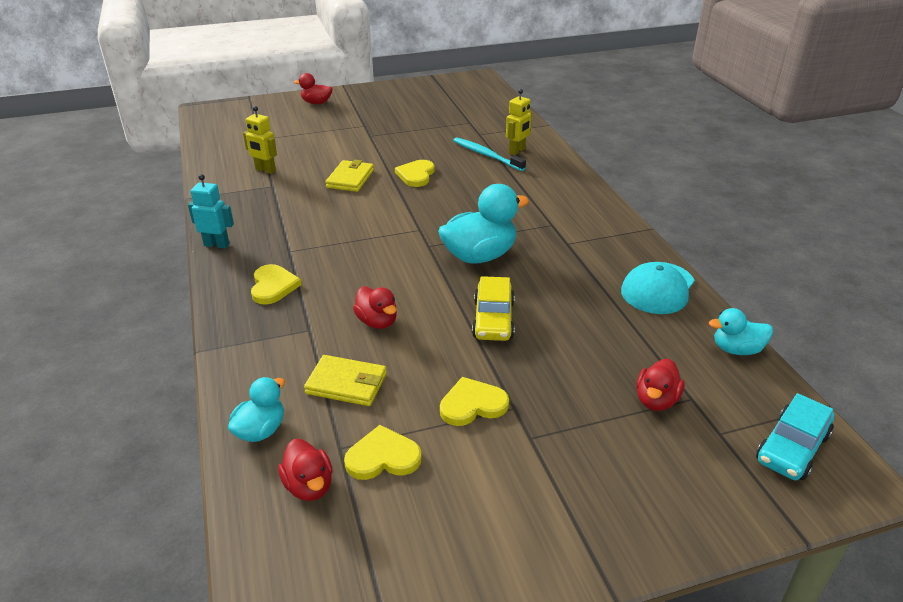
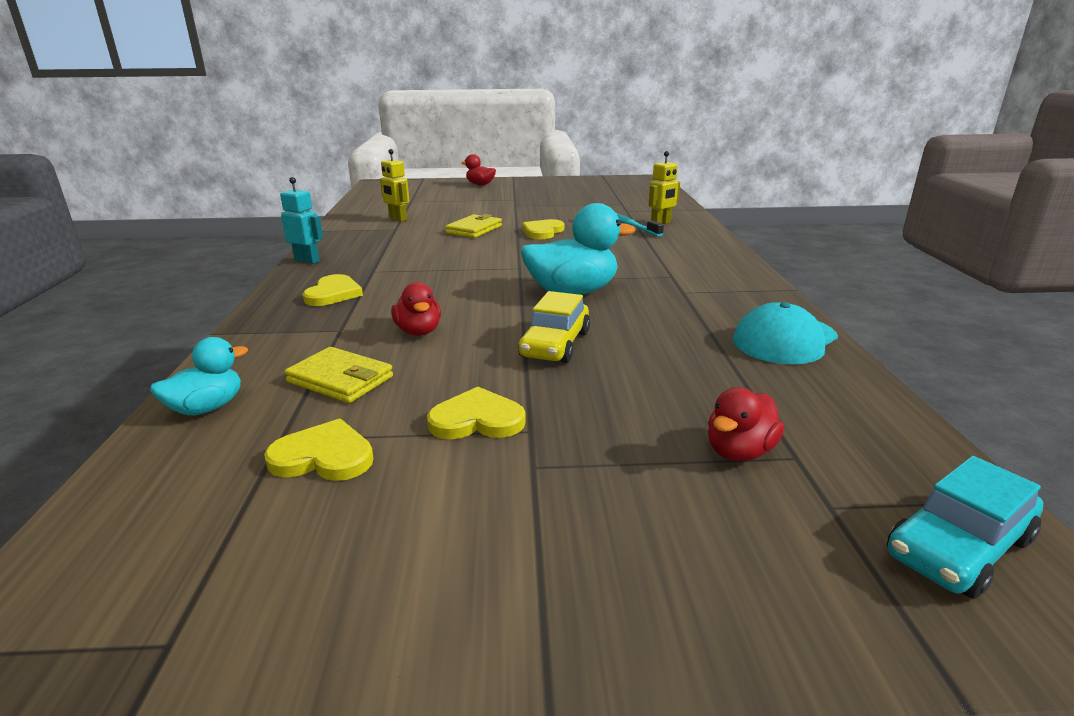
camera: 15 degrees right, 10 degrees down
(309, 486) = (209, 472): red duck -> none
(736, 349) = (883, 412): turquoise duck -> none

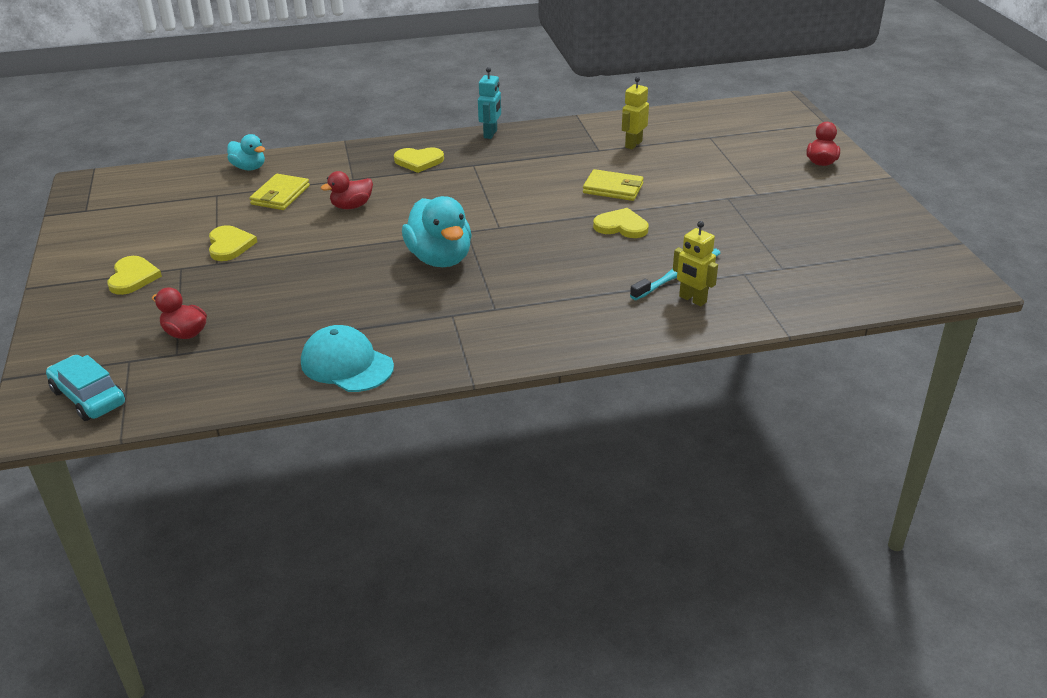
camera: 80 degrees right, 10 degrees up
(323, 456) = (198, 210): yellow heart -> yellow heart (133, 277)
(555, 344) = (332, 260): yellow car -> none

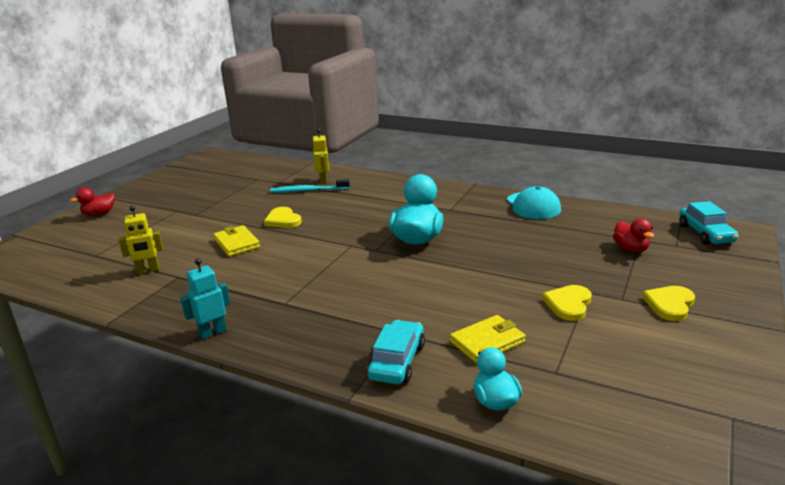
camera: 140 degrees left, 10 degrees down
(335, 164) = (397, 361): none -> turquoise car
(351, 206) = (433, 302): red duck -> none
(419, 161) = (319, 328): yellow heart -> none

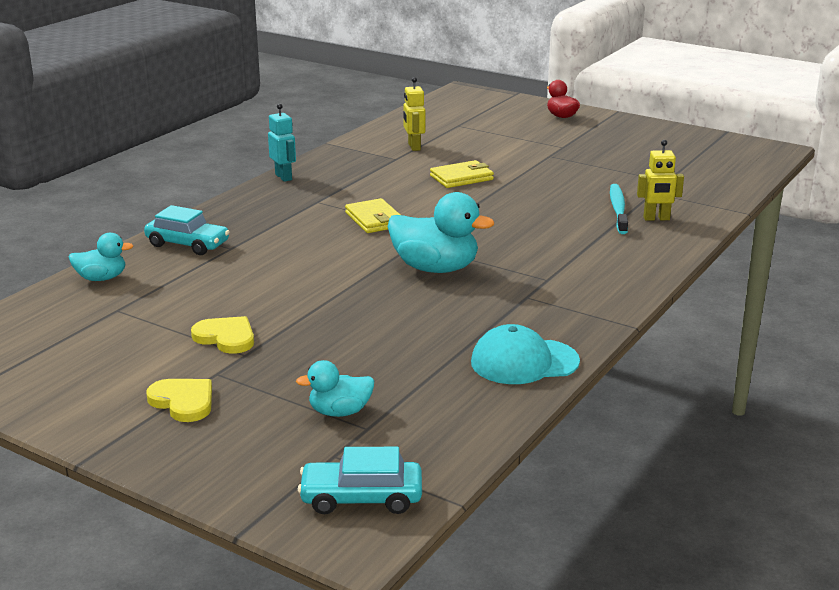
camera: 95 degrees right, 0 degrees up
(283, 220) = (519, 197): yellow heart -> none
(487, 342) = (187, 285): yellow wallet -> yellow wallet (374, 220)
(630, 249) = (340, 412): red duck -> turquoise duck

